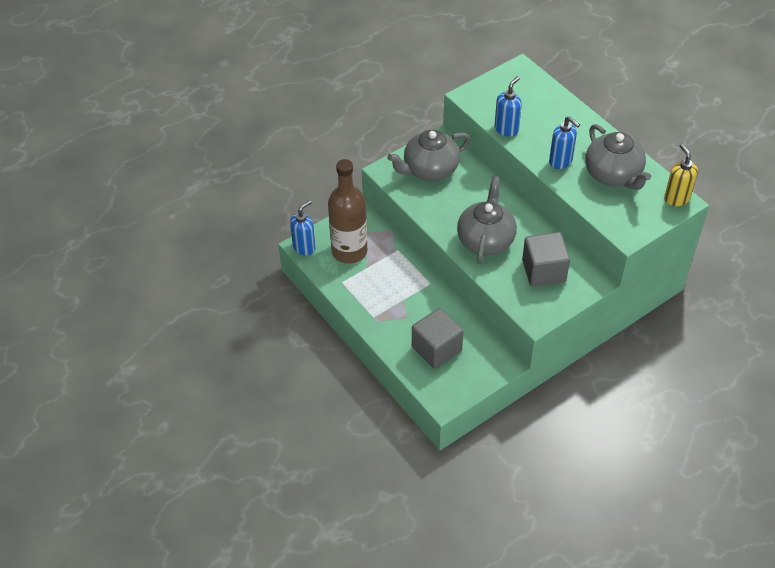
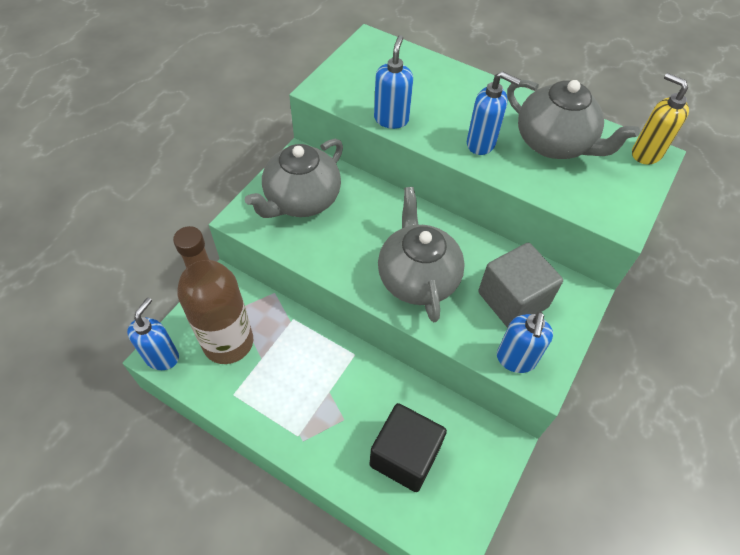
camera: 25 degrees left, 5 degrees up
(436, 349) = (405, 456): grey cube -> black cube
(525, 304) = (515, 359): none -> blue soap dispenser

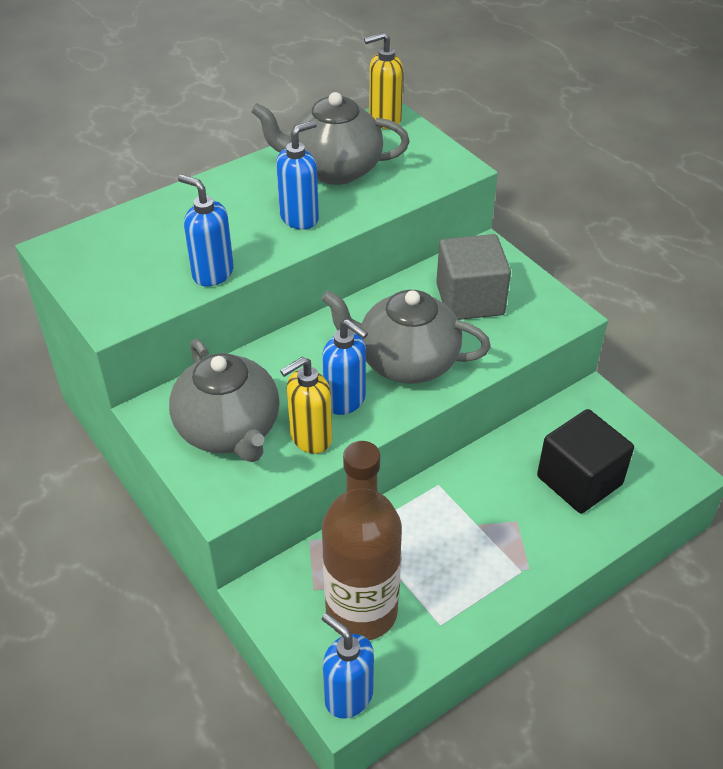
camera: 65 degrees left, 10 degrees down
(314, 246) = (310, 438): none -> yellow soap dispenser
(515, 359) = (539, 323): blue soap dispenser -> blue soap dispenser (345, 400)
(554, 143) = (333, 169): grey teapot -> grey teapot turned 150 degrees counterclockwise

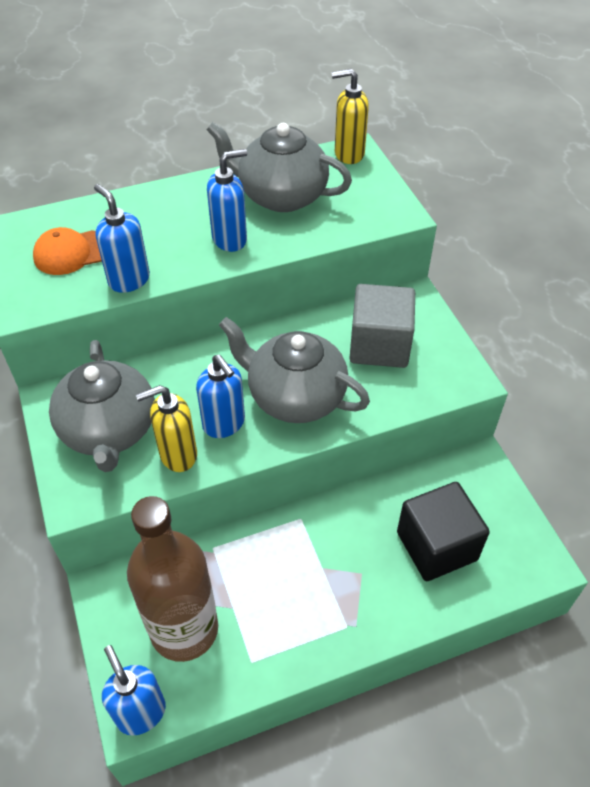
camera: 15 degrees right, 5 degrees up
(139, 258) = (72, 253): none -> orange cap

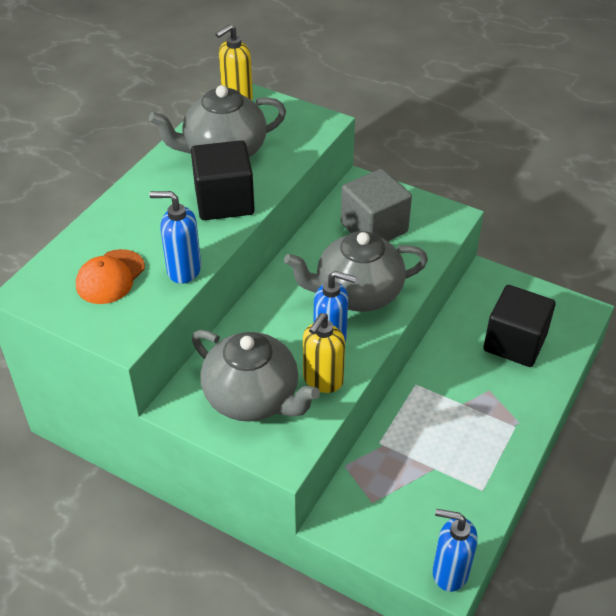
camera: 40 degrees left, 5 degrees down
(184, 629) = (419, 504): brown bottle -> none
(230, 239) = (224, 201): blue soap dispenser -> black cube

